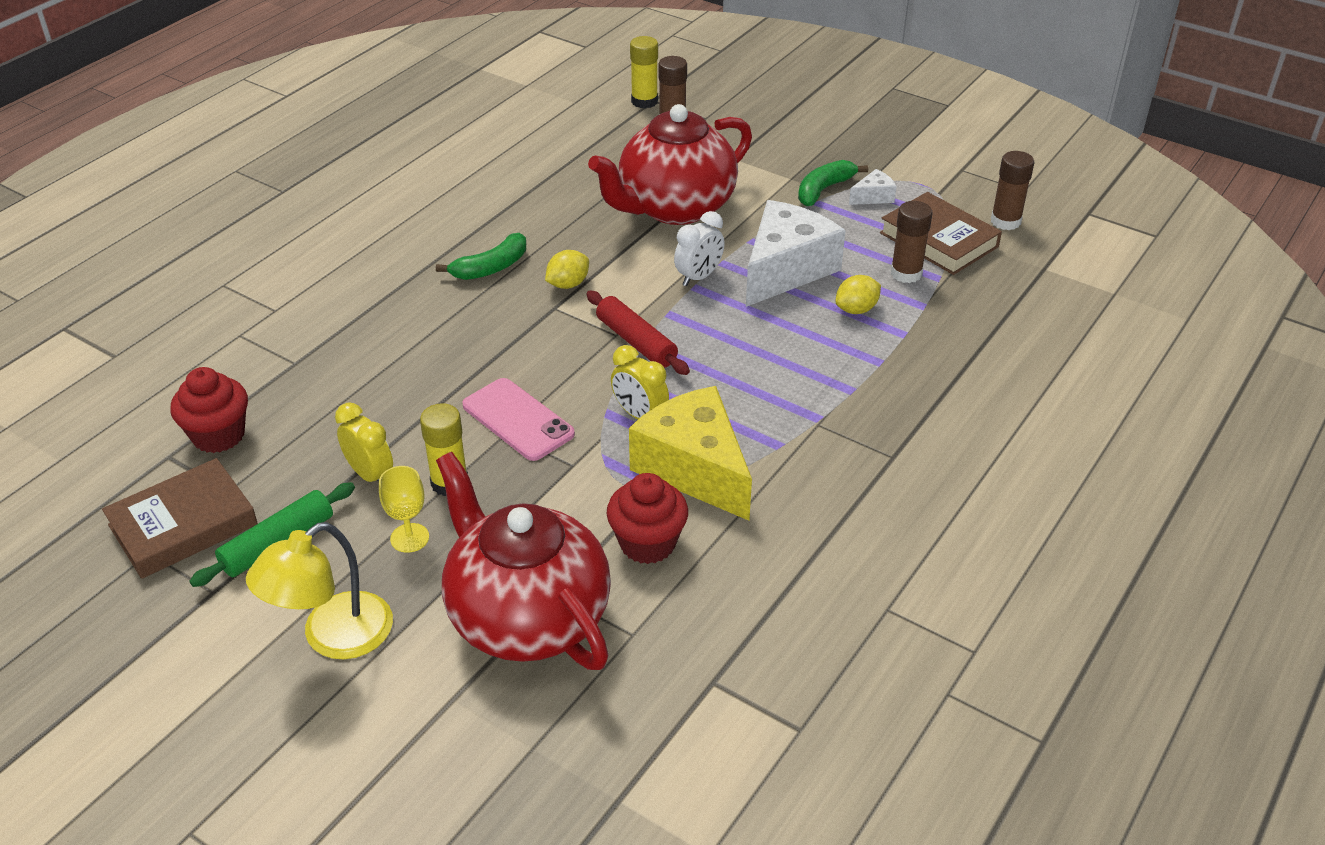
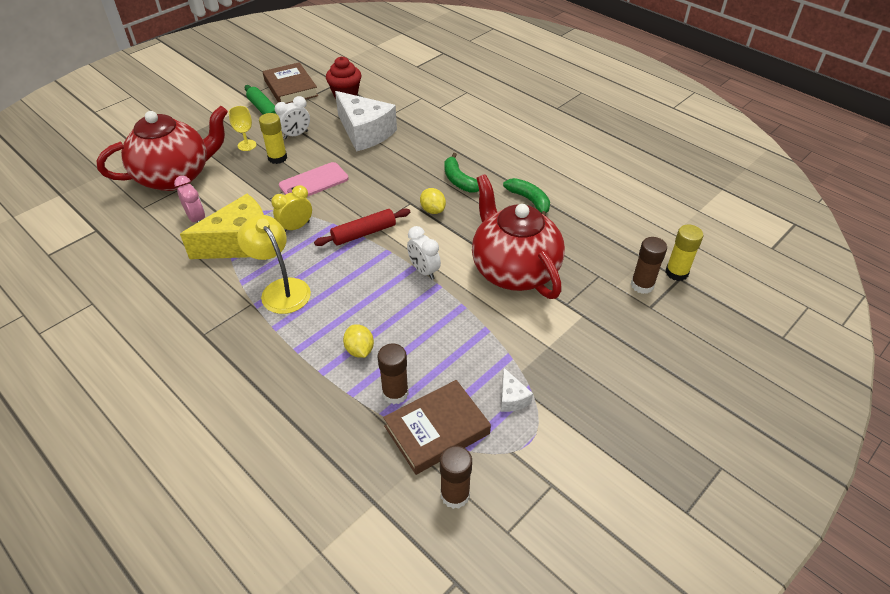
camera: 100 degrees right, 5 degrees up
(333, 637) = (201, 125): yellow lamp -> yellow lamp (280, 289)
(370, 475) = (296, 135): yellow clock -> white clock
(647, 543) = (196, 219): red cupcake -> pink clock
(786, 269) = (420, 319): white cheese -> white cheese (365, 132)
(823, 190) = (527, 365): green banana -> green banana (529, 200)

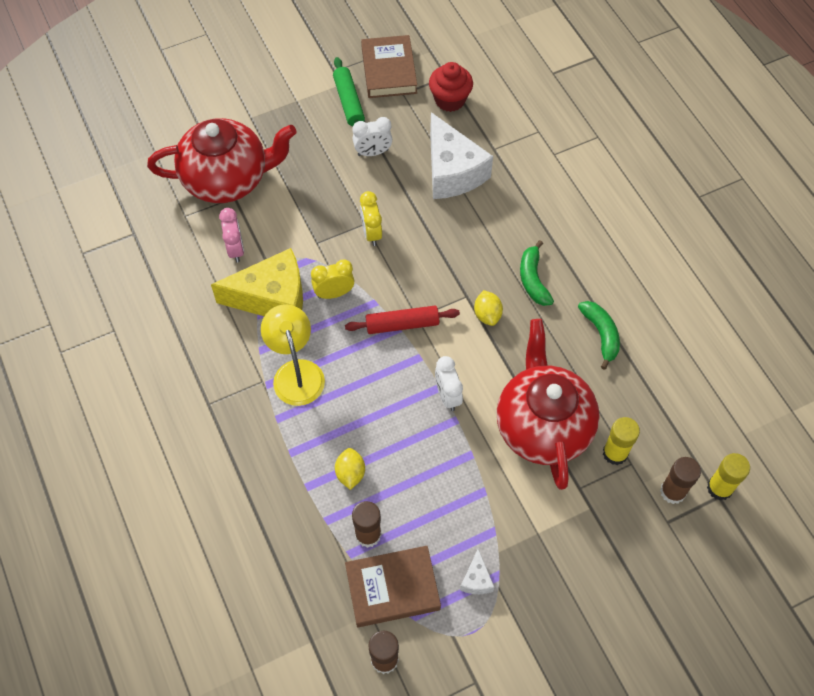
camera: 20 degrees right, 15 degrees up
(247, 145) = (314, 153): yellow goblet -> none
(277, 158) = (342, 183): yellow glue stick -> yellow glue stick (615, 453)
(314, 182) = (371, 233): pink phone -> yellow clock

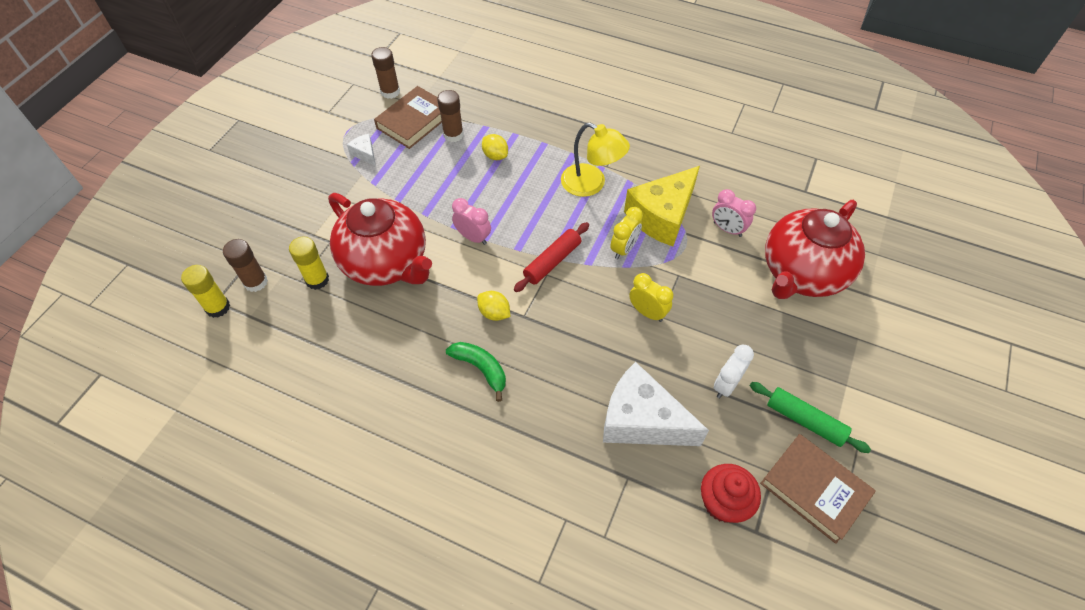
camera: 140 degrees right, 5 degrees down
(447, 396) = (473, 237): white clock -> pink clock
(601, 334) = (387, 362): green banana -> none

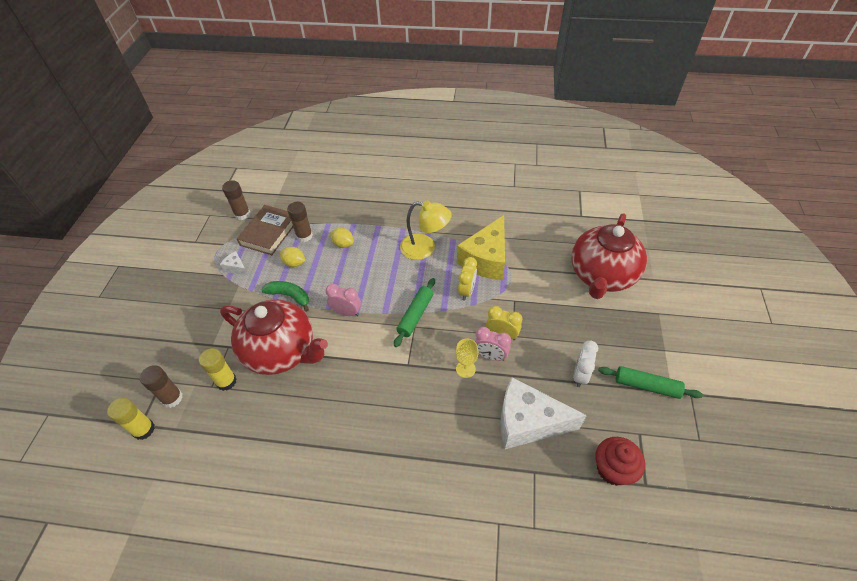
camera: 15 degrees left, 5 degrees down
(481, 368) = (388, 417): green banana -> green banana (290, 296)
(494, 313) = (383, 368): yellow lemon -> yellow lemon (294, 263)
(552, 261) = (415, 315): red rolling pin -> green rolling pin
(589, 339) = (465, 369): none -> yellow goblet
(727, 229) = (537, 257): pink clock -> pink clock (490, 356)
(814, 489) = (674, 437): brown book -> none

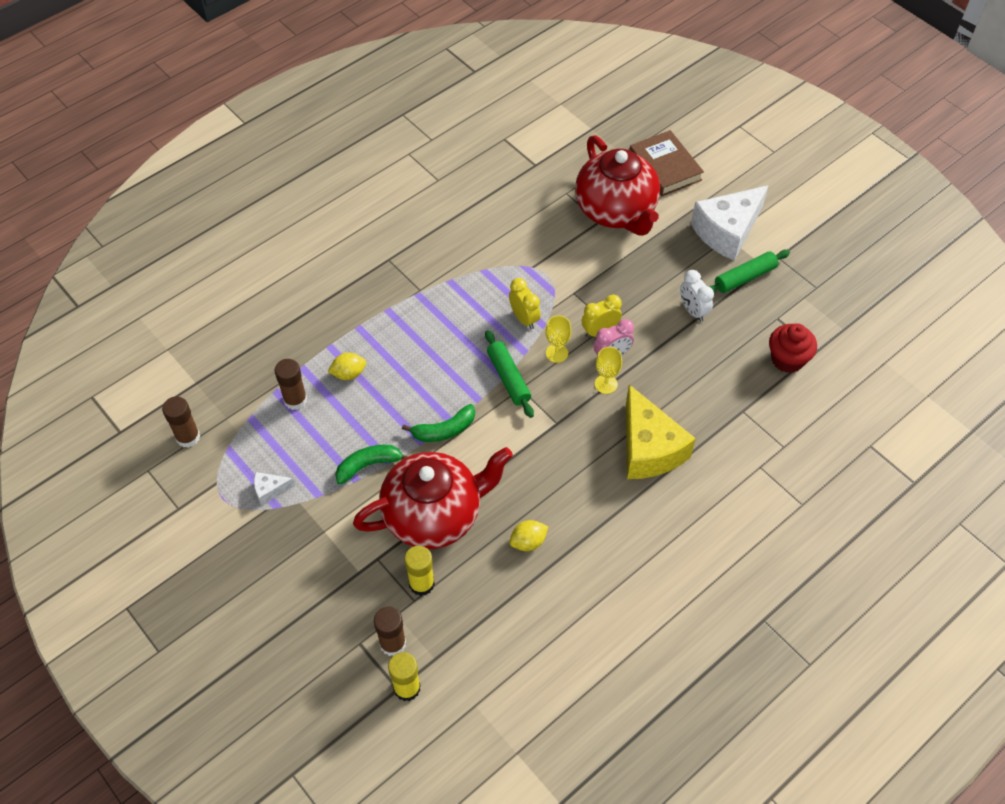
camera: 50 degrees left, 5 degrees up
(269, 232) = (251, 429): brown book -> brown book (665, 167)
(294, 263) = (326, 433): yellow lemon -> yellow lemon (528, 542)
(346, 312) = (444, 430): pink clock -> green banana
(425, 248) = (435, 311): yellow lamp -> none
(460, 325) = (556, 353): none -> yellow goblet
(486, 259) = (504, 275): yellow cheese -> yellow cheese (649, 448)
(528, 422) = (698, 381): white cheese -> white cheese (727, 232)

